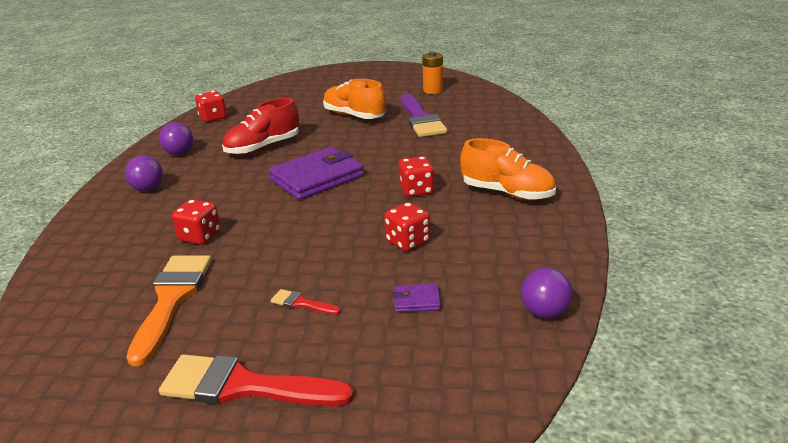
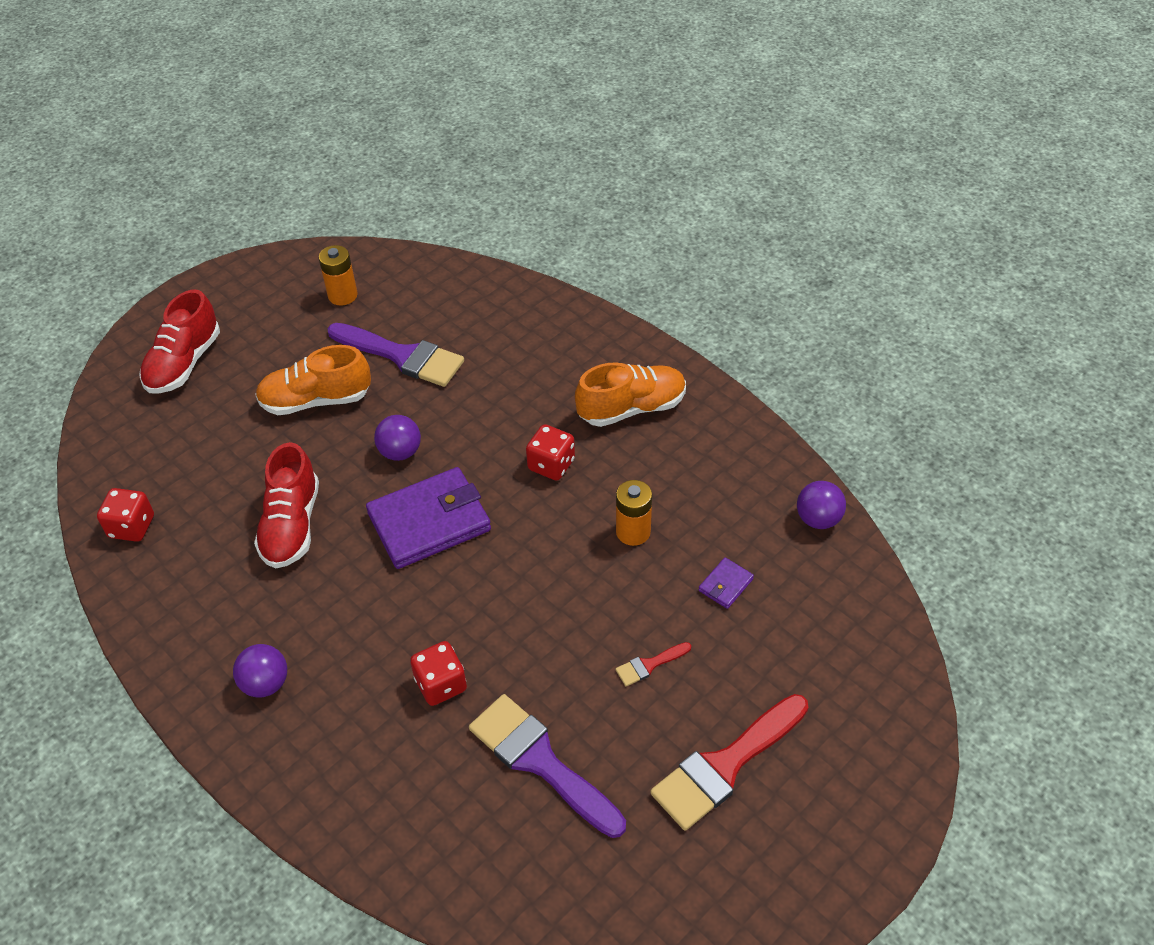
camera: 50 degrees left, 20 degrees up
(172, 299) = (540, 761): orange brush -> purple brush
(179, 153) = (200, 610): purple ball -> purple ball (400, 452)
(317, 178) = (429, 522): purple wallet -> purple wallet turned 60 degrees clockwise
(328, 84) = (184, 363): none -> red shoe
(407, 241) = (633, 532): red dice -> orange battery

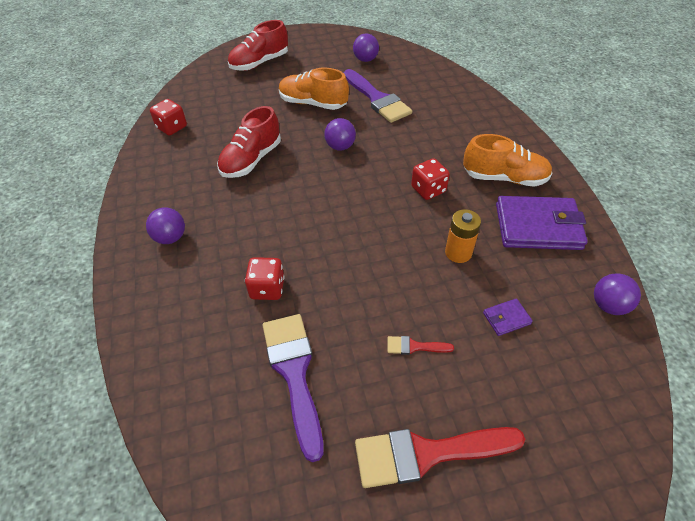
camera: 30 degrees right, 0 degrees up
(342, 295) = (365, 60): orange battery -> purple ball
(429, 522) = (329, 191): purple wallet -> purple wallet (538, 226)

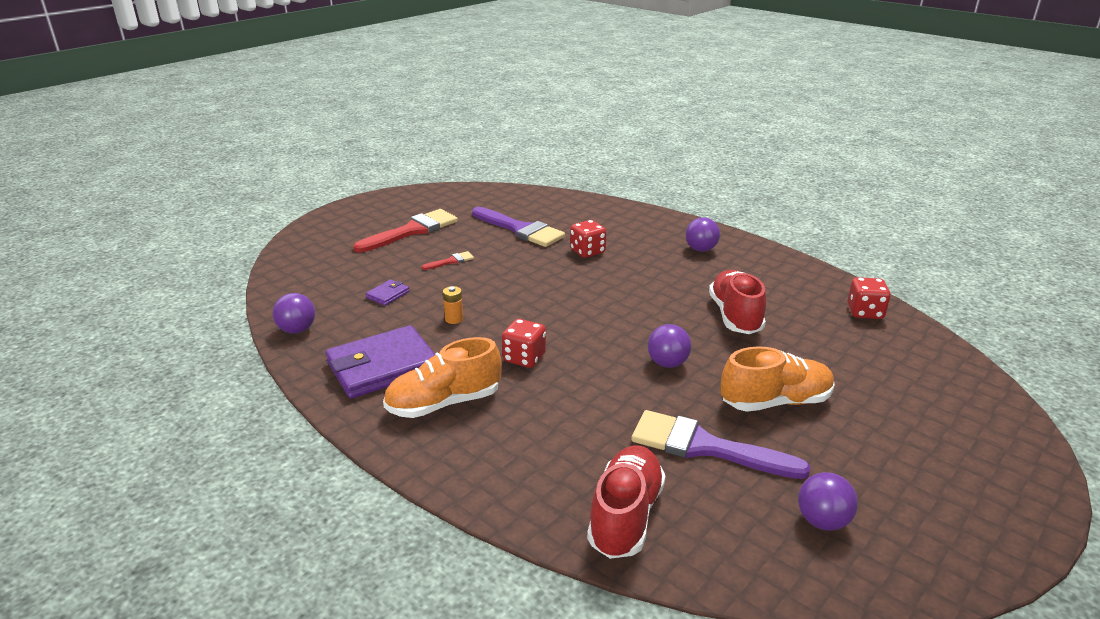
camera: 145 degrees right, 20 degrees down
(259, 63) = (949, 433): red shoe -> red shoe (625, 516)
(458, 252) = (454, 319): orange battery -> orange battery, size x0.64

